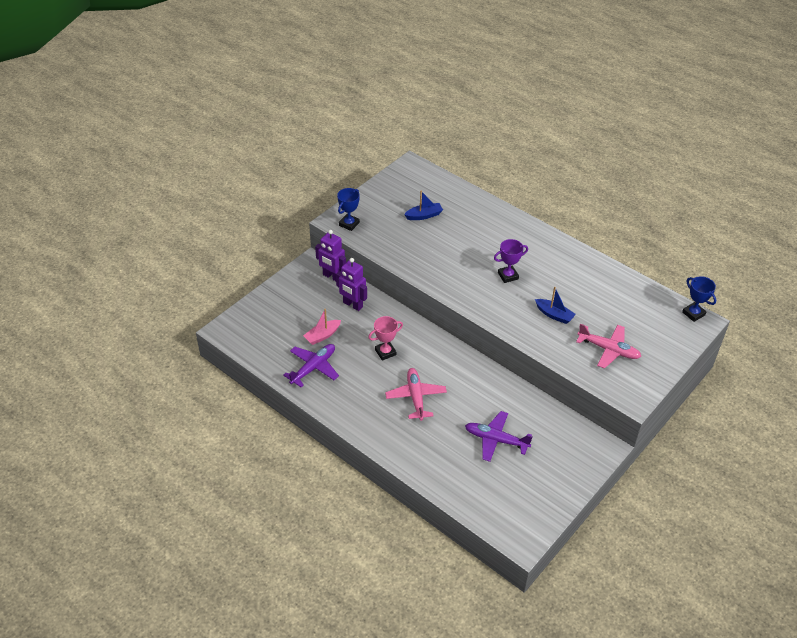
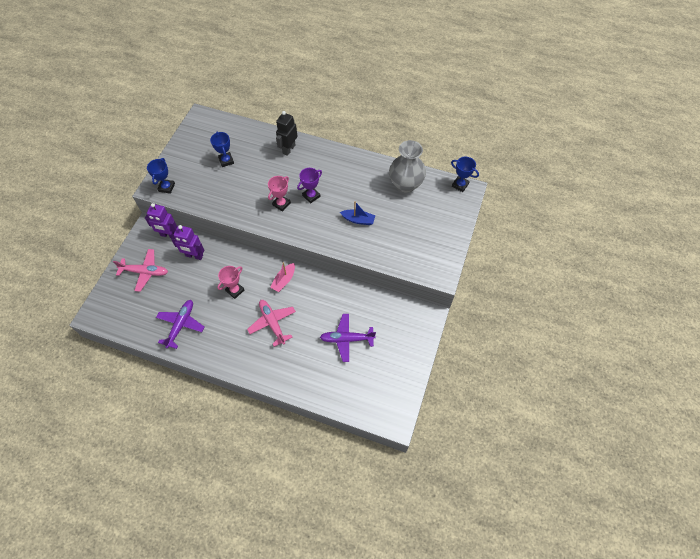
camera: 20 degrees left, 15 degrees up
(322, 336) = (178, 292): pink boat -> pink boat (284, 280)
(424, 215) = (226, 161): blue boat -> blue trophy
(470, 274) = (281, 204): none -> pink trophy
(499, 222) = (288, 149): none -> black robot
(608, 350) = (409, 237): pink plane -> pink plane (145, 272)
(625, 295) = (405, 185): none -> grey vase

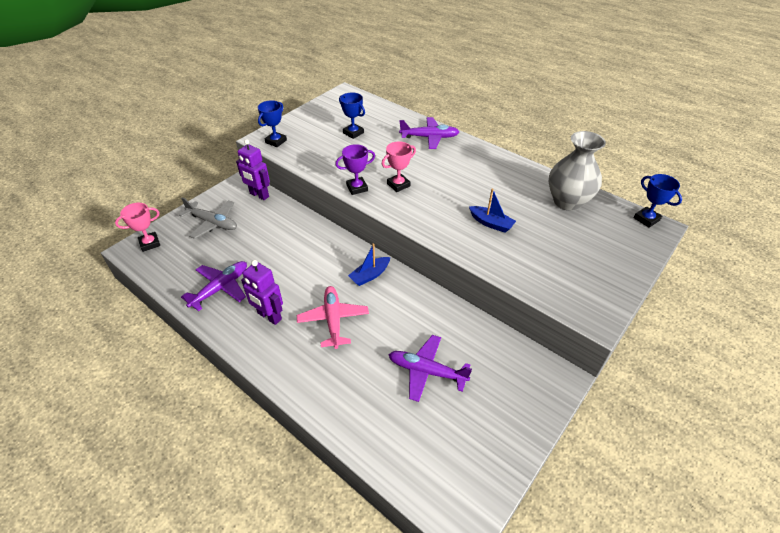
camera: 20 degrees right, 15 degrees down
(145, 272) = (213, 223): pink plane -> grey plane
(194, 256) = (275, 221): purple robot -> purple robot (269, 316)
(226, 161) = (353, 133): blue trophy -> blue trophy turned 45 degrees counterclockwise
(235, 290) = (304, 269): pink trophy -> pink trophy (150, 243)
(284, 280) = (370, 275): pink boat -> blue boat
(288, 149) = (429, 137): black robot -> purple plane
(311, 196) = (438, 185): purple trophy -> purple trophy (357, 188)

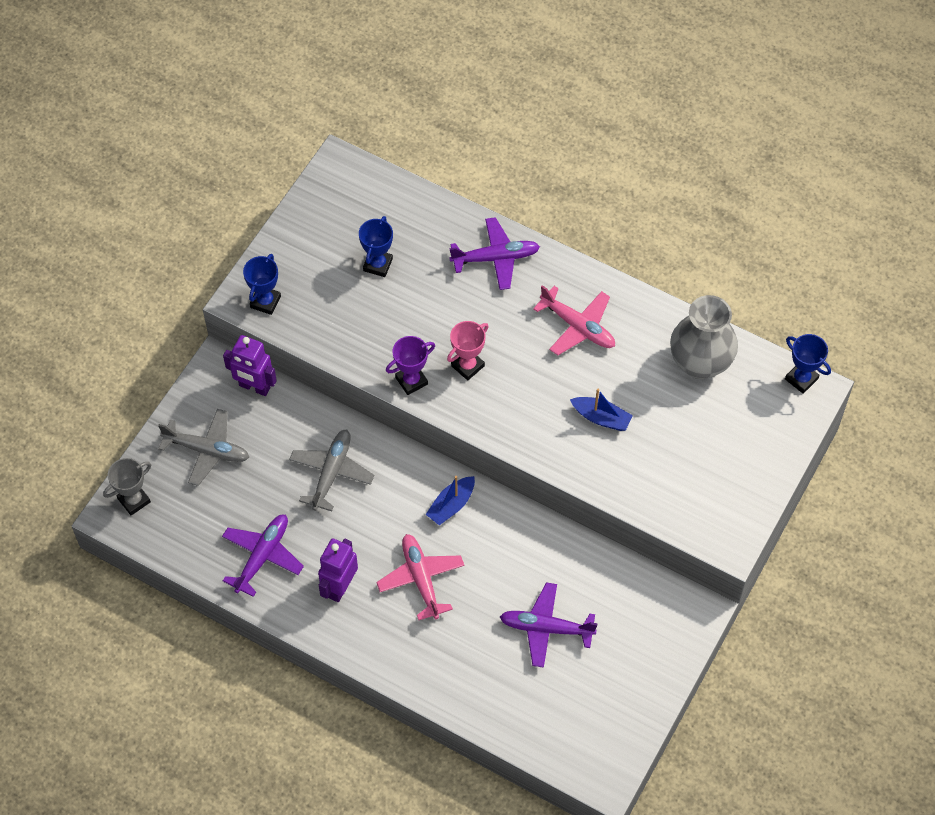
camera: 10 degrees left, 15 degrees up
(150, 243) = (134, 500): pink trophy -> grey trophy
(269, 316) = (340, 587): purple robot -> purple robot turned 90 degrees clockwise
(291, 245) = (331, 472): none -> grey plane
(353, 133) = (378, 265): blue trophy -> blue trophy turned 75 degrees clockwise
(479, 174) = (578, 326): none -> pink plane

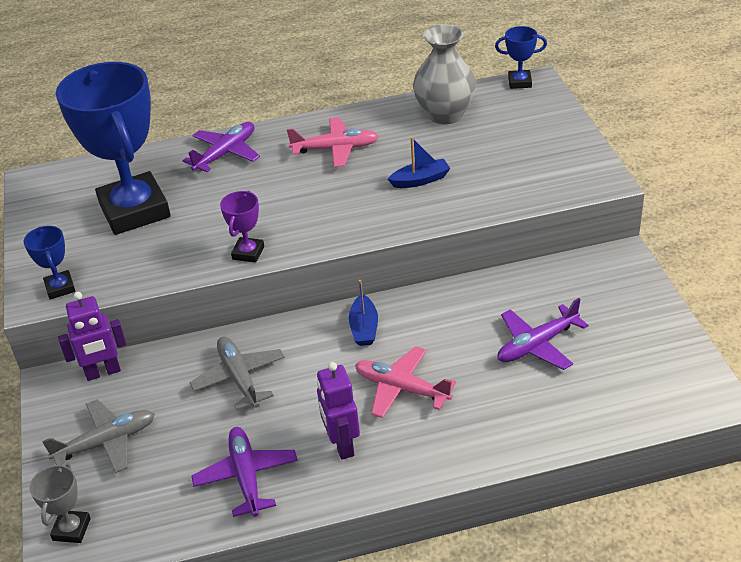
camera: 40 degrees left, 20 degrees down
(378, 265) = (134, 210): blue trophy -> blue trophy, size x2.40
(467, 366) = (282, 217): pink trophy -> none

